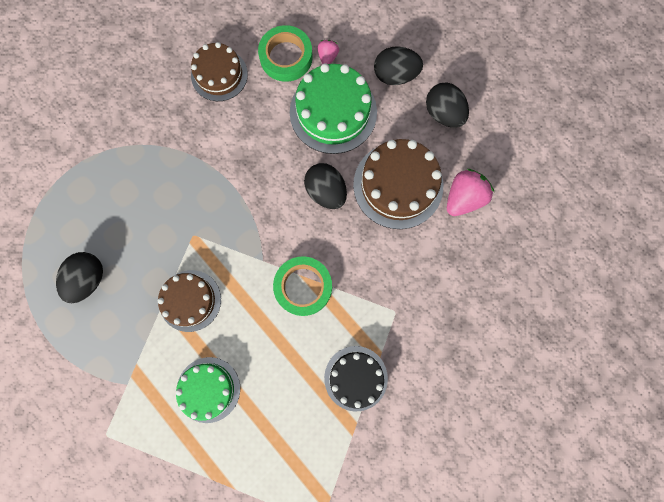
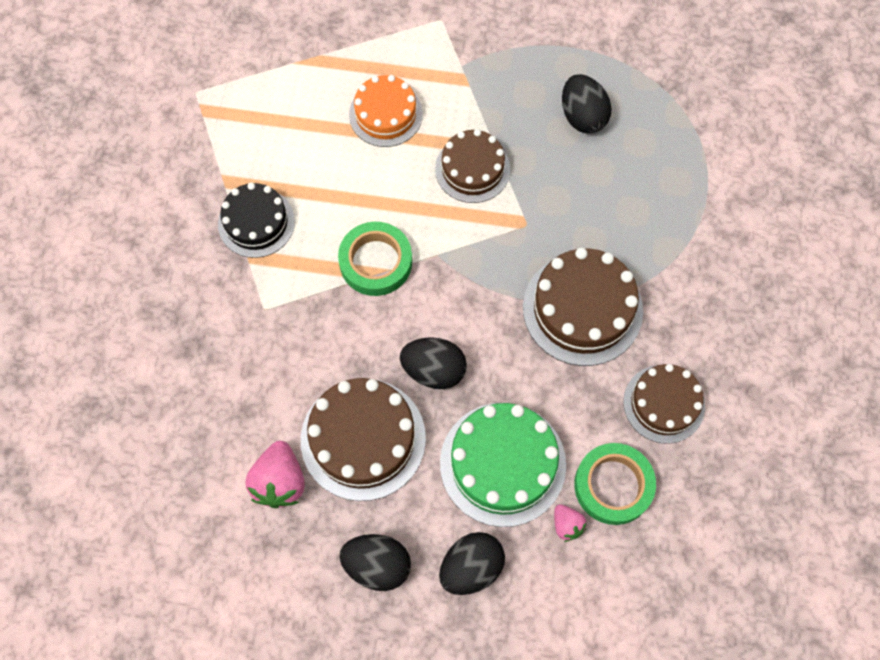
camera: 140 degrees right, 10 degrees down
(208, 389) = (385, 114): green cake -> orange cake
(211, 159) = (582, 309): none -> brown cake

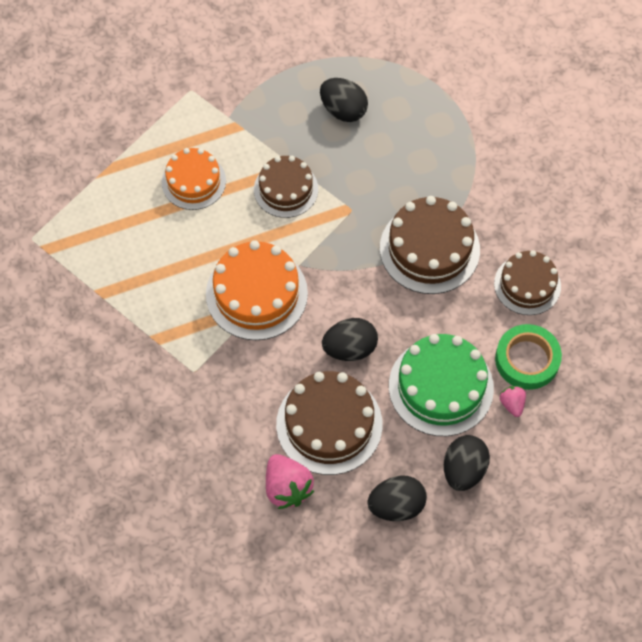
camera: 30 degrees left, 5 degrees down
(256, 222) = (145, 312): black cake -> none
(376, 262) = (256, 293): green tape -> orange cake
(567, 525) = (512, 404): pink strawberry -> pink strawberry turned 135 degrees counterclockwise

